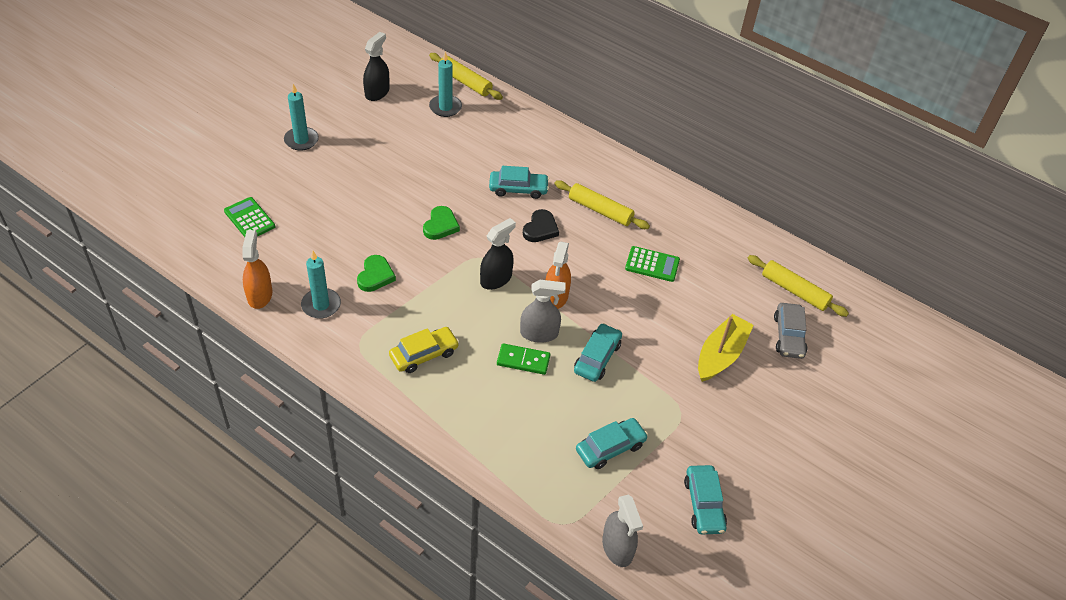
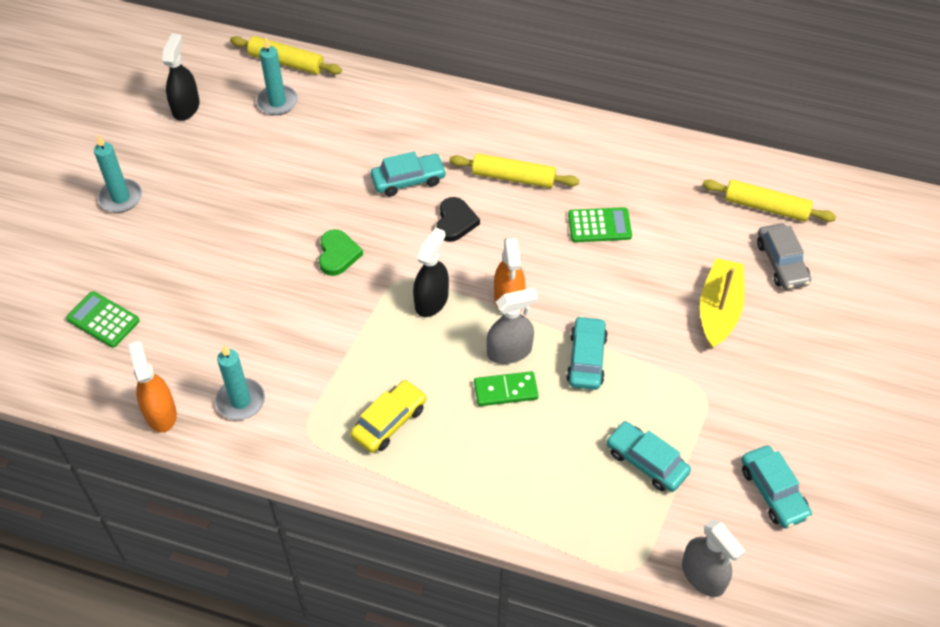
camera: 15 degrees left, 5 degrees up
(375, 276) = (289, 343): green heart -> none
(610, 448) = (646, 462): turquoise car -> turquoise car turned 90 degrees counterclockwise

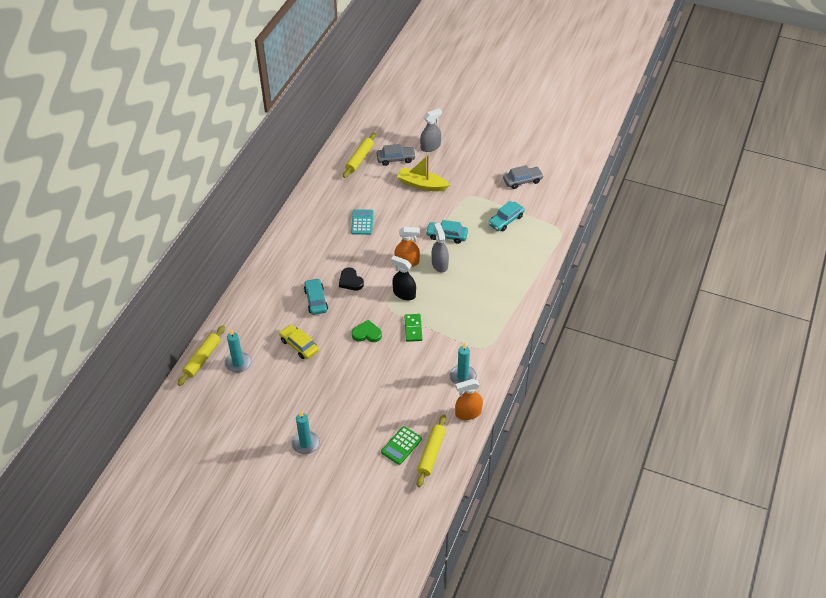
camera: 85 degrees left, 5 degrees down
(186, 107) = (232, 412): black spray bottle -> none
(389, 422) = (479, 314): yellow car -> yellow car (299, 345)
(455, 222) = (350, 281): black heart -> black heart turned 135 degrees counterclockwise
(505, 390) = (463, 267): green domino -> green domino (413, 328)
(513, 177) = (322, 254): yellow rolling pin -> yellow rolling pin (431, 453)
(599, 225) = (362, 222): green calculator -> turquoise calculator
(703, 576) = (563, 208): grey spray bottle -> grey spray bottle (430, 147)
(773, 492) = (522, 181): turquoise car -> grey car

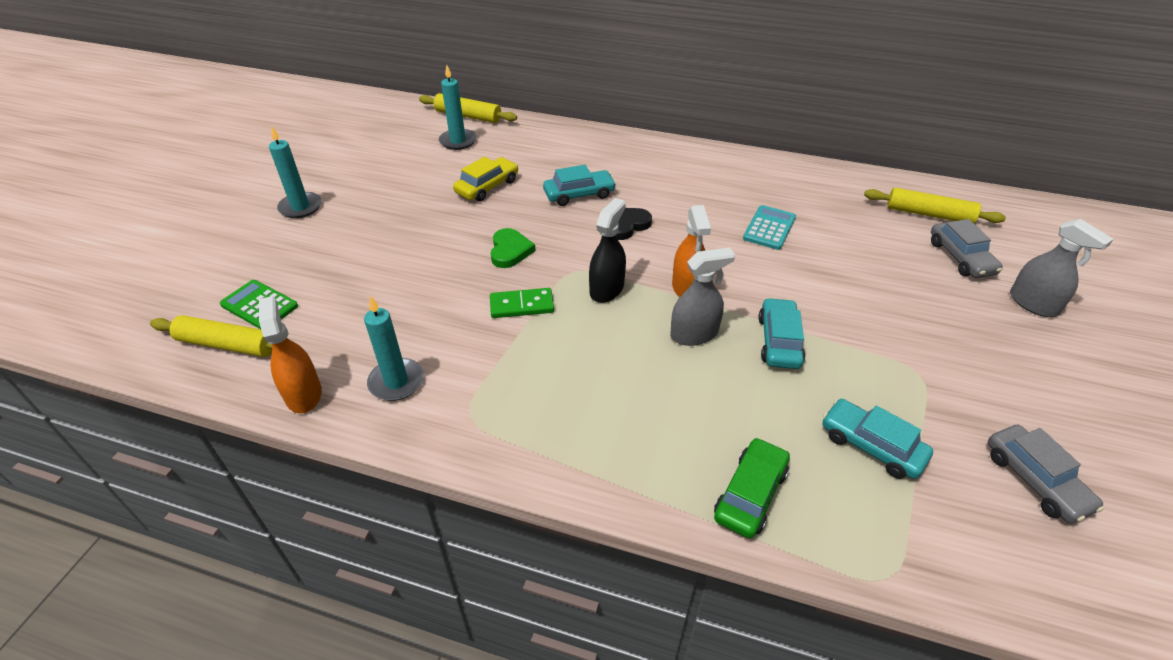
camera: 85 degrees right, 5 degrees down
(362, 222) = (769, 228): turquoise calculator -> turquoise calculator turned 60 degrees counterclockwise
(422, 184) = (909, 297): yellow boat -> none
(527, 260) = (750, 494): none -> green car

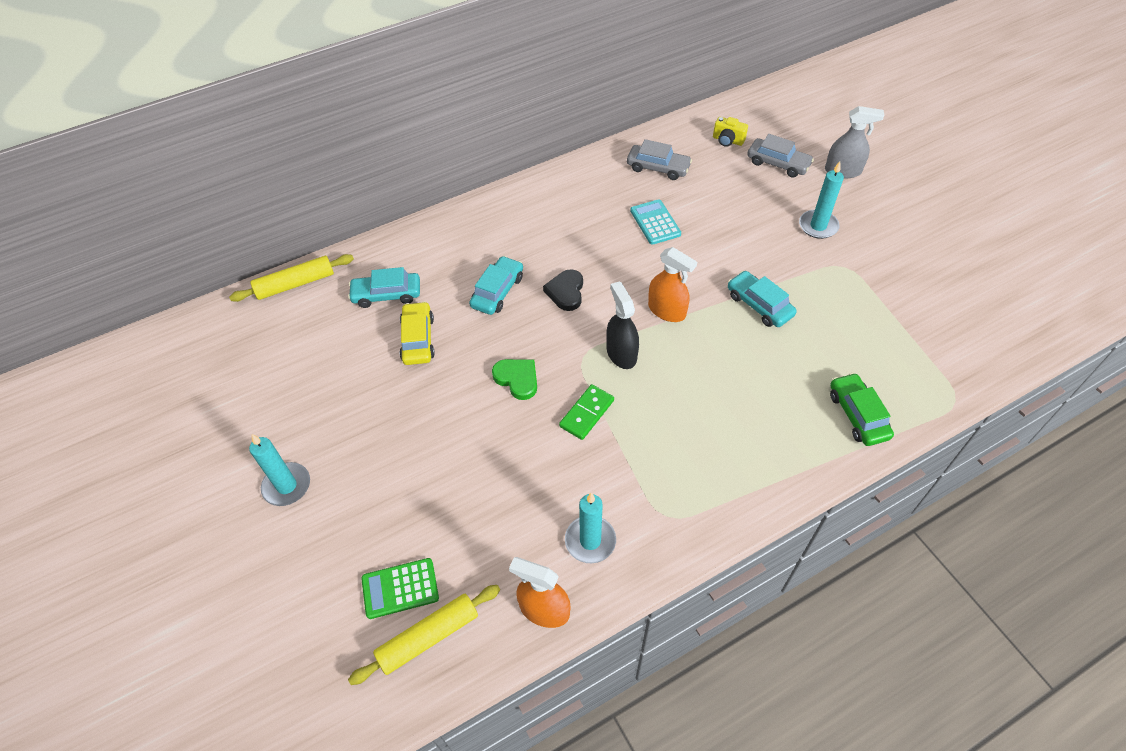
camera: 45 degrees left, 10 degrees up
(458, 141) = (326, 316): turquoise candle -> turquoise candle (818, 226)
(694, 334) = (711, 341): grey spray bottle -> none
(871, 446) = (873, 333): turquoise car -> turquoise car (387, 295)
(929, 214) = (727, 140): yellow rolling pin -> yellow camera
(1035, 480) = (951, 288): grey car -> grey car (658, 168)

